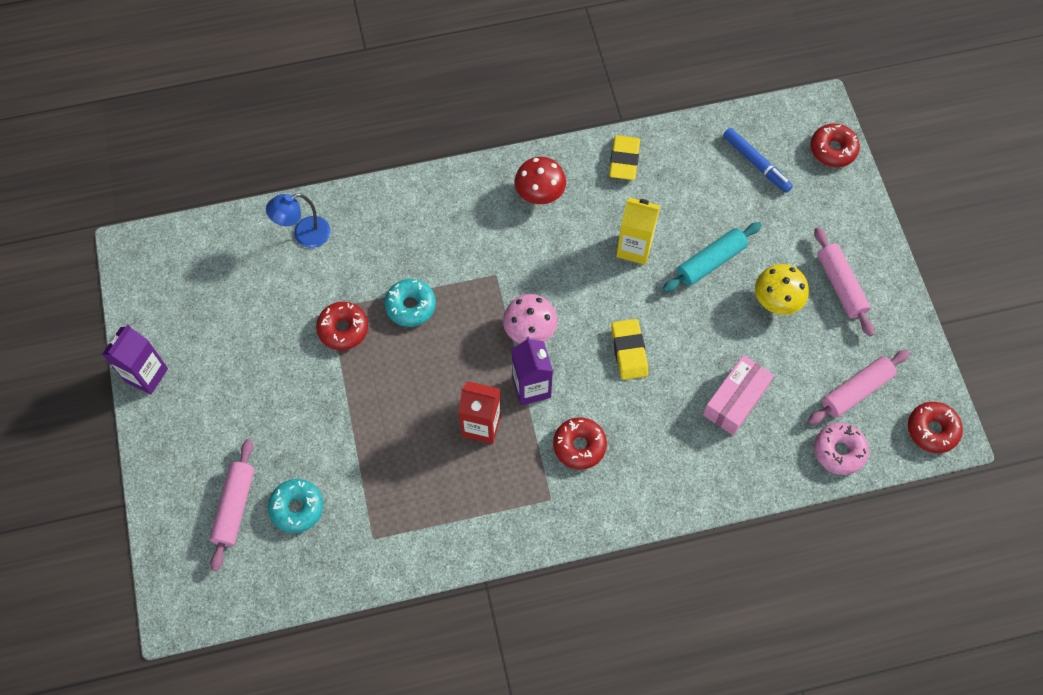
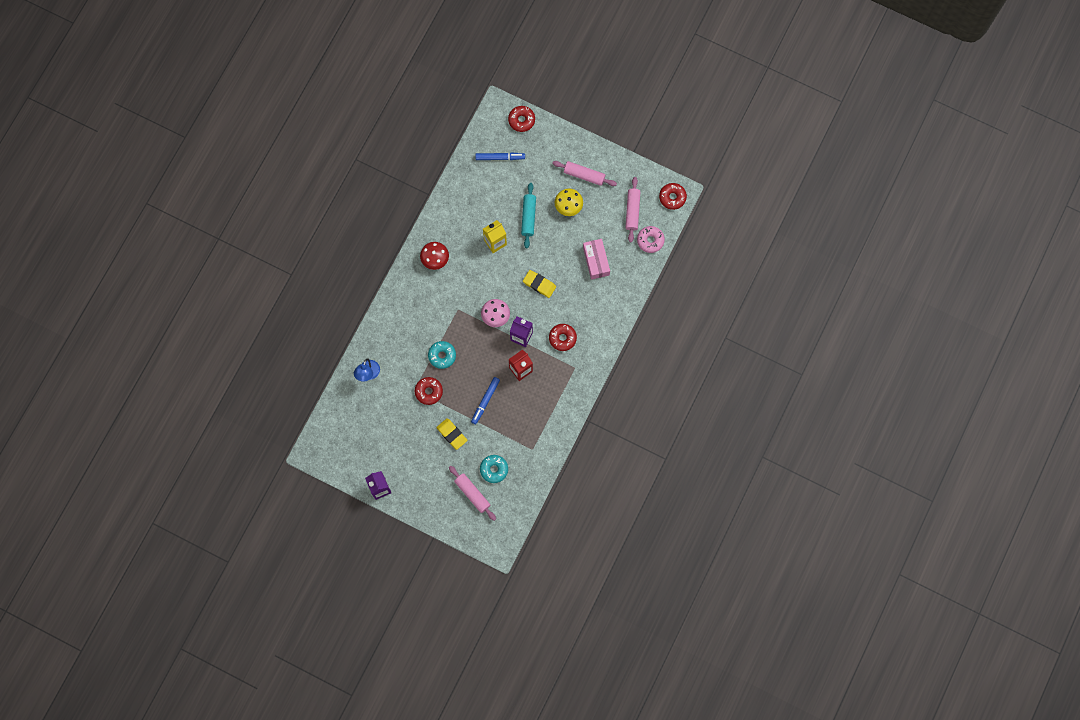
camera: 50 degrees left, 10 degrees up
(392, 414) = (485, 401): none -> blue marker
(624, 160) = (450, 210): yellow eraser -> yellow eraser (452, 434)

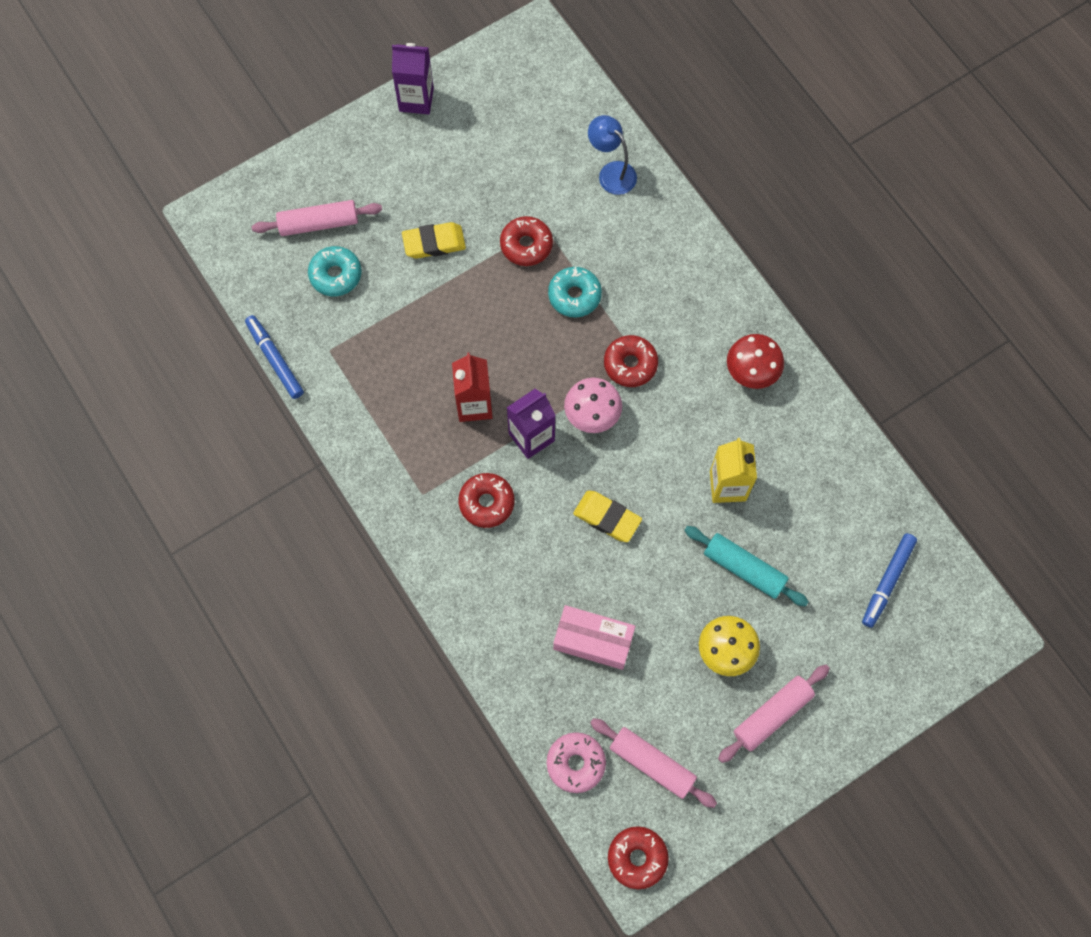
camera: 120 degrees right, 5 degrees down
(485, 401) = (456, 321): blue marker -> blue marker (275, 359)
(521, 120) = (943, 661): red donut -> red donut (630, 364)
(539, 284) = (607, 518): yellow eraser -> yellow eraser turned 60 degrees clockwise

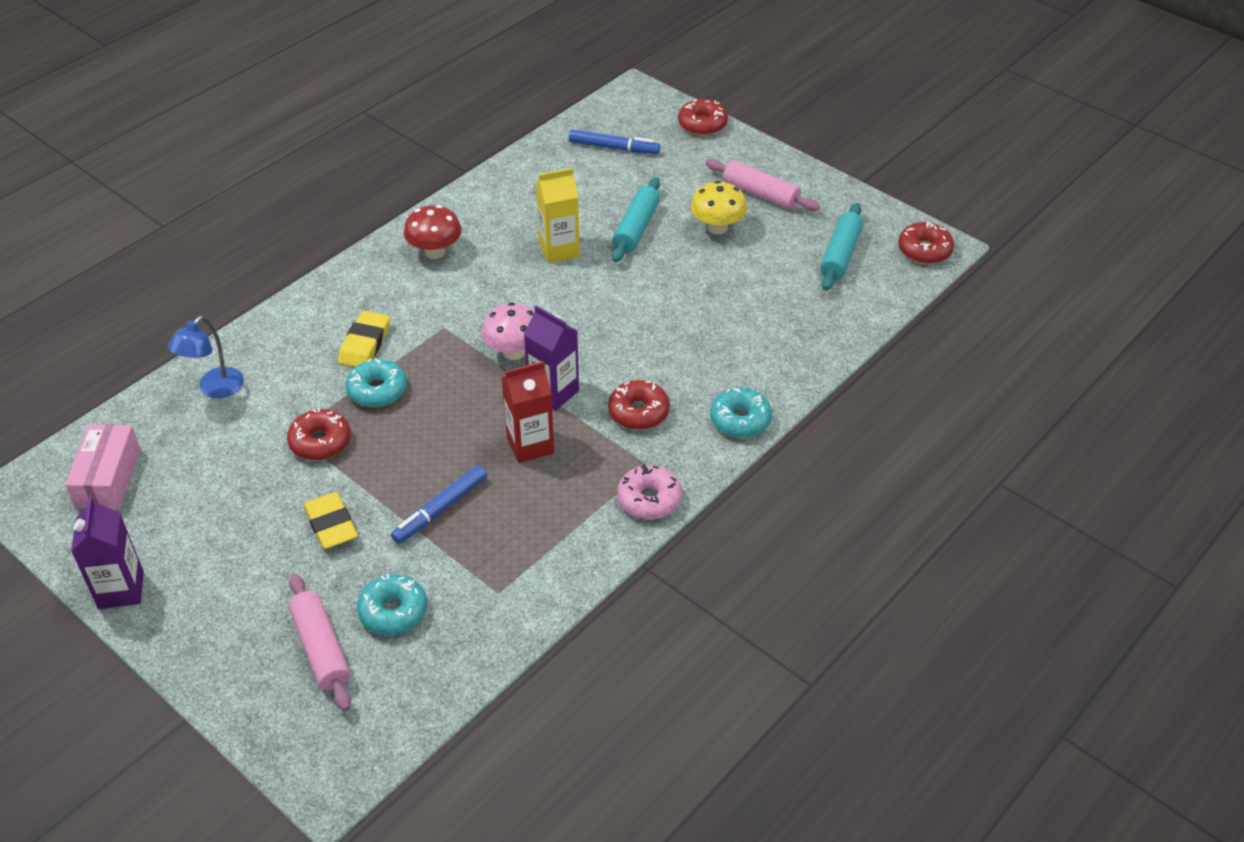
camera: 105 degrees left, 25 degrees down
(275, 359) = (525, 644): blue marker -> blue marker (440, 509)
(452, 587) = (740, 420): none -> turquoise donut
(576, 763) = (866, 301): pink donut -> pink donut (649, 499)
(593, 640) = (747, 310): pink box -> pink box (108, 478)
(607, 518) = (621, 322): yellow eraser -> yellow eraser (365, 344)
(630, 364) = (449, 334): red donut -> red donut (702, 124)
(652, 764) = (840, 255): pink rolling pin -> turquoise rolling pin

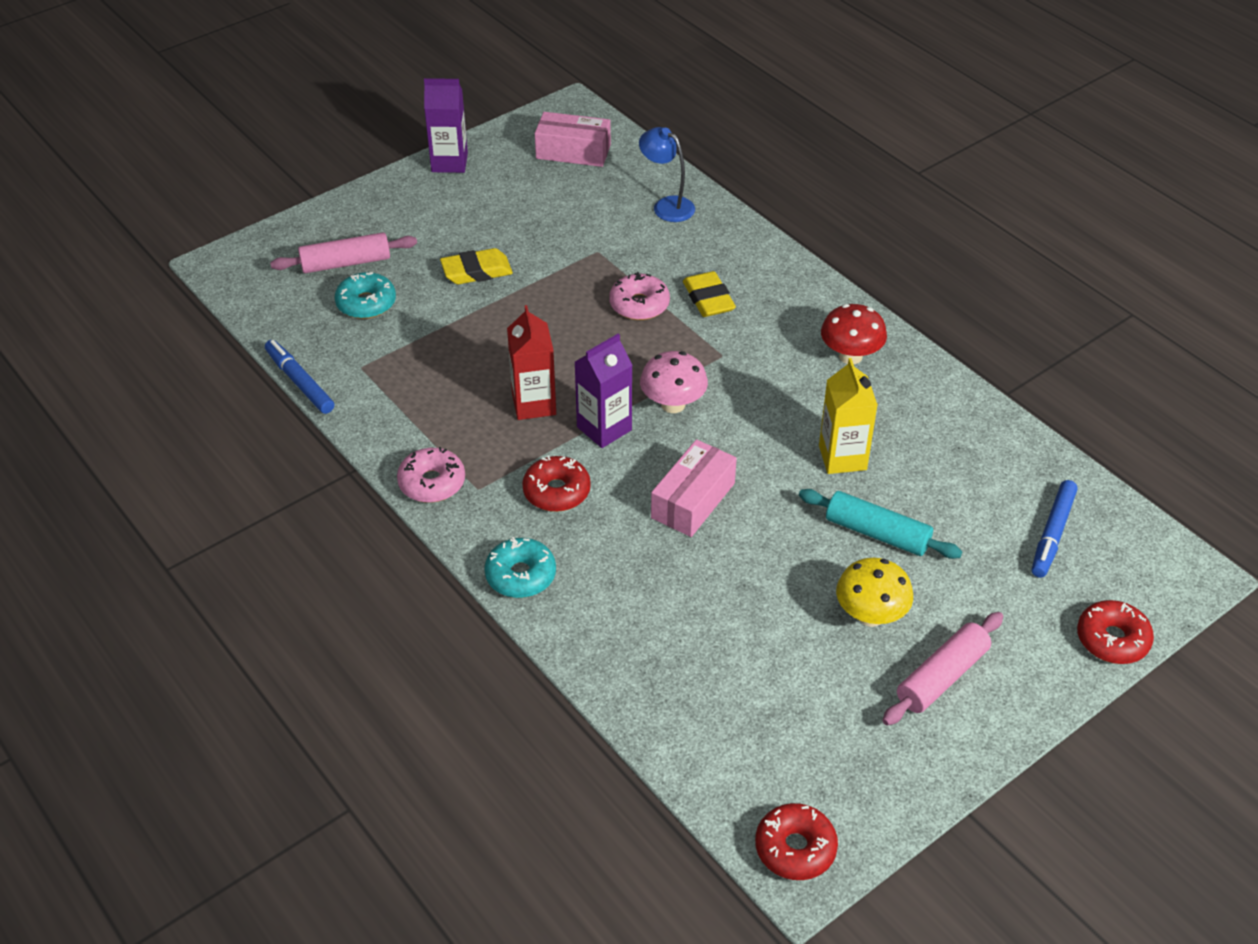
camera: 100 degrees right, 0 degrees up
(320, 442) = (580, 267): red donut -> none
(365, 344) = (708, 299): yellow eraser -> yellow eraser turned 45 degrees clockwise
(377, 390) = (639, 305): turquoise donut -> pink donut
(440, 509) = (470, 337): blue marker -> blue marker (300, 382)
(627, 328) = (693, 500): none -> pink box
(840, 255) = (797, 741): turquoise rolling pin -> none

